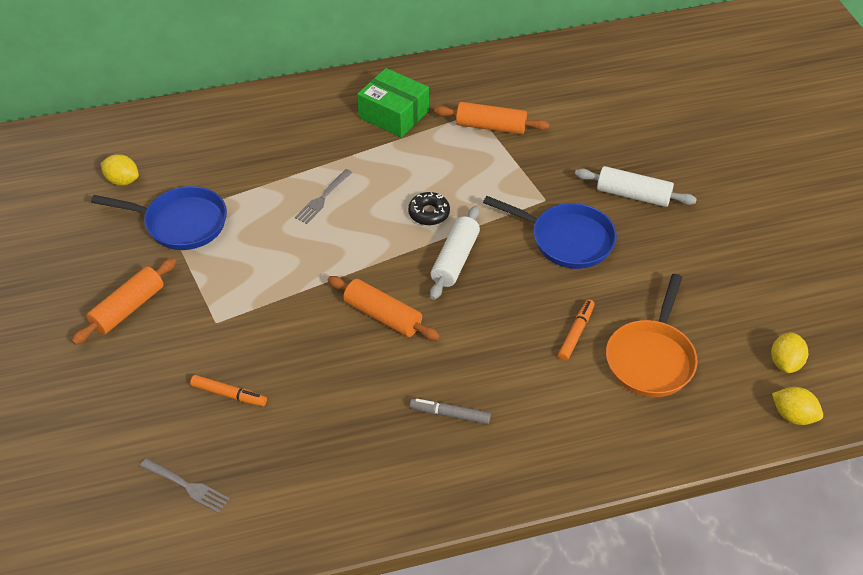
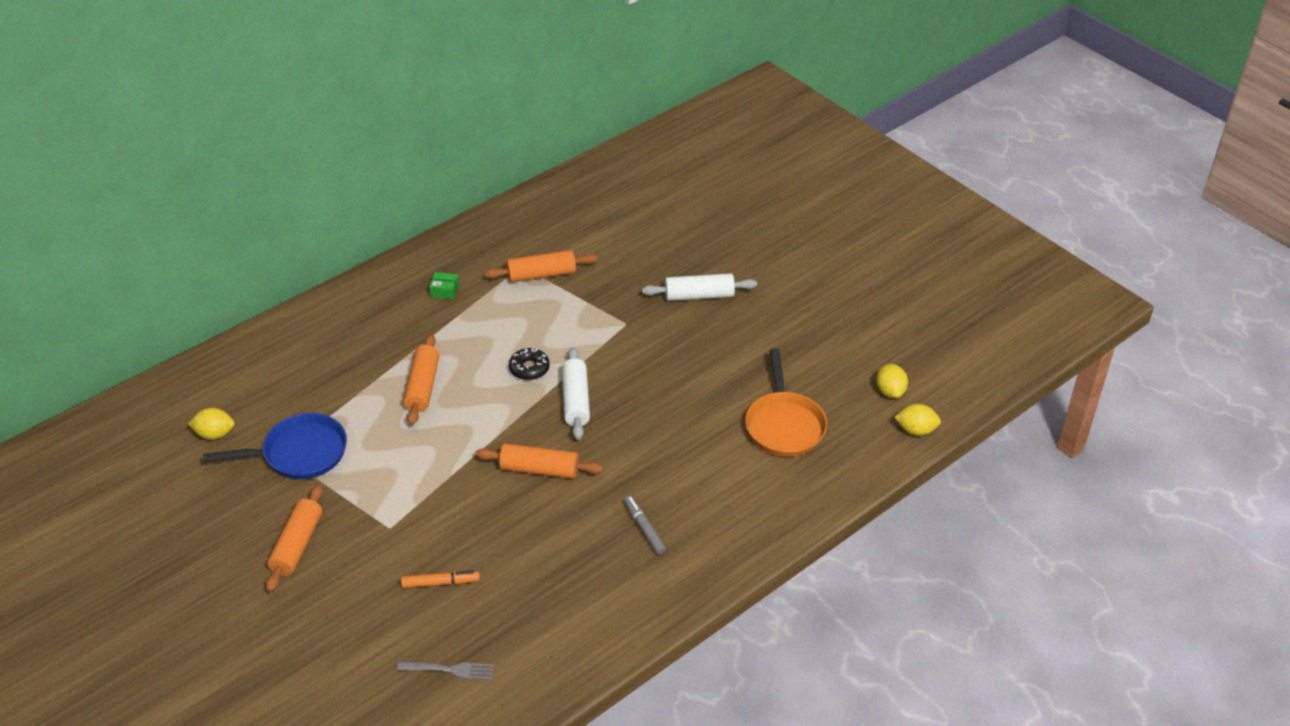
camera: 25 degrees left, 5 degrees down
(323, 198) = (423, 386): grey fork -> orange rolling pin
(393, 114) = (444, 291): green box -> green box, size x0.45
(450, 414) = (644, 528): grey marker -> grey marker turned 75 degrees clockwise
(566, 240) = (663, 352): blue pan -> none
(576, 333) = (713, 426): orange marker -> none

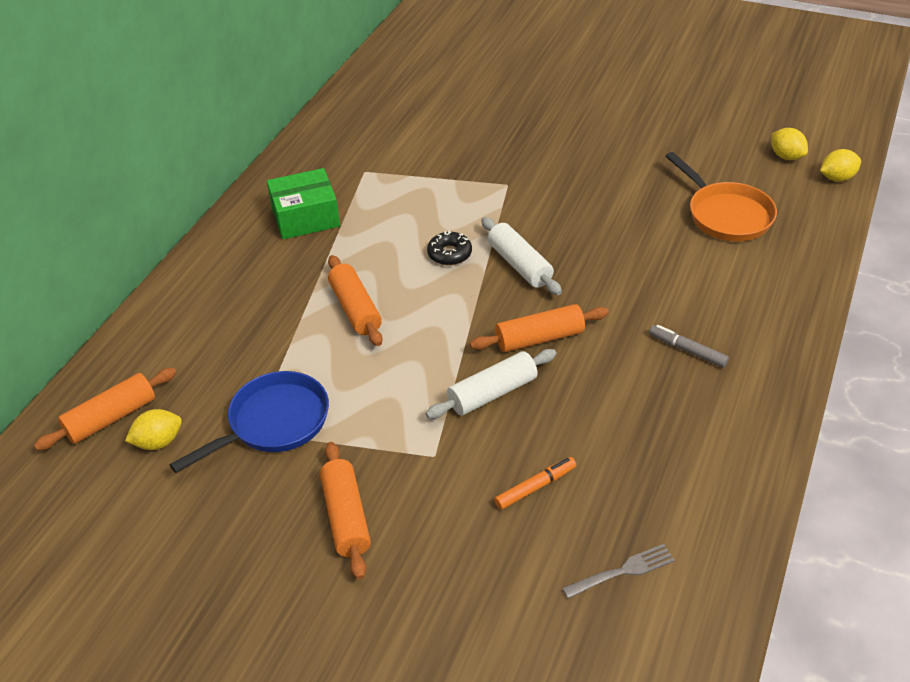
camera: 25 degrees left, 0 degrees up
(444, 291) = (305, 217): green box -> green box, size x2.21
(541, 275) = (391, 172): orange rolling pin -> orange rolling pin (111, 418)
(699, 296) = (552, 140): white rolling pin -> white rolling pin (492, 393)

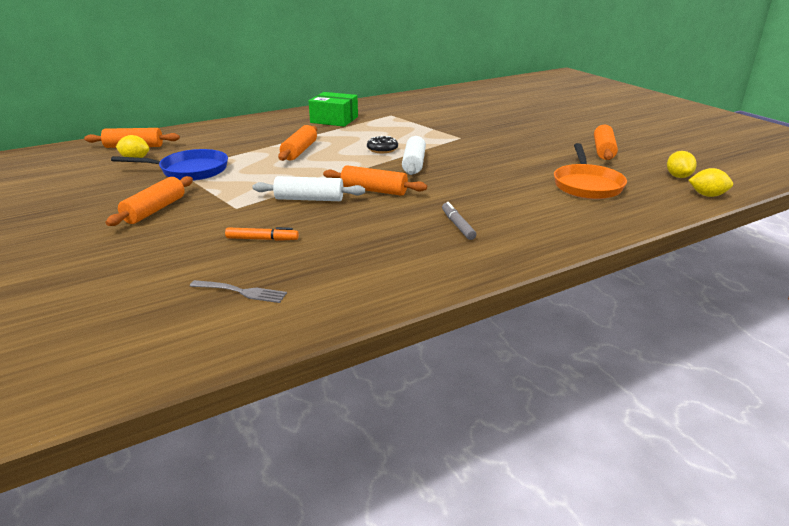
camera: 35 degrees right, 15 degrees down
(678, 139) = (603, 150): none -> orange rolling pin

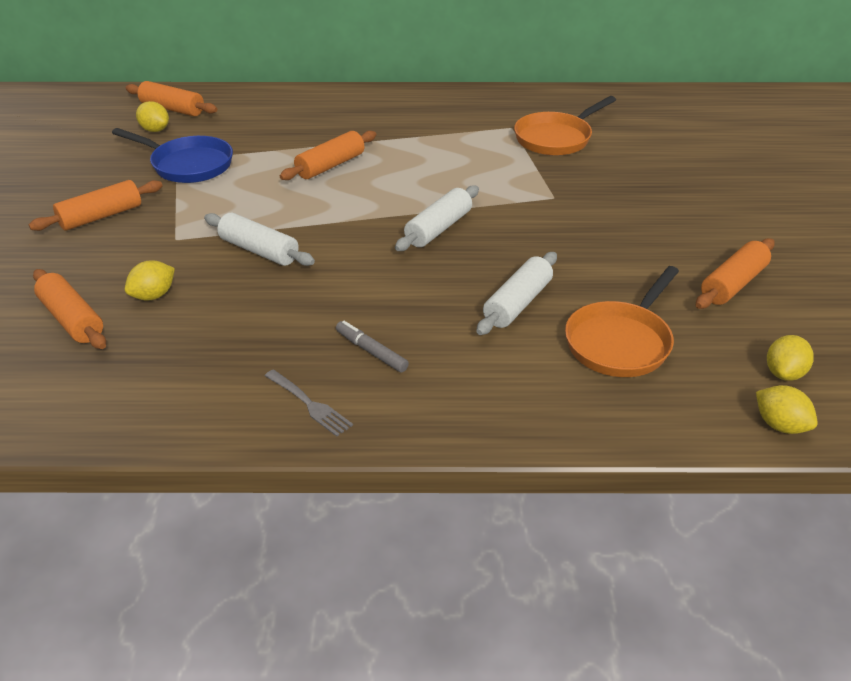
camera: 30 degrees right, 10 degrees up
(241, 292) = (64, 361): grey fork -> grey fork (309, 404)
(262, 239) = (153, 295): orange marker -> yellow lemon
(334, 120) = (429, 118): green box -> none
(374, 190) = (341, 260): orange rolling pin -> orange rolling pin (71, 319)
(382, 149) = (429, 191): black donut -> none
(424, 115) = (556, 138): none -> orange pan
(457, 225) = (371, 351): grey marker -> grey marker turned 60 degrees counterclockwise
(509, 183) = (518, 303): none -> white rolling pin

